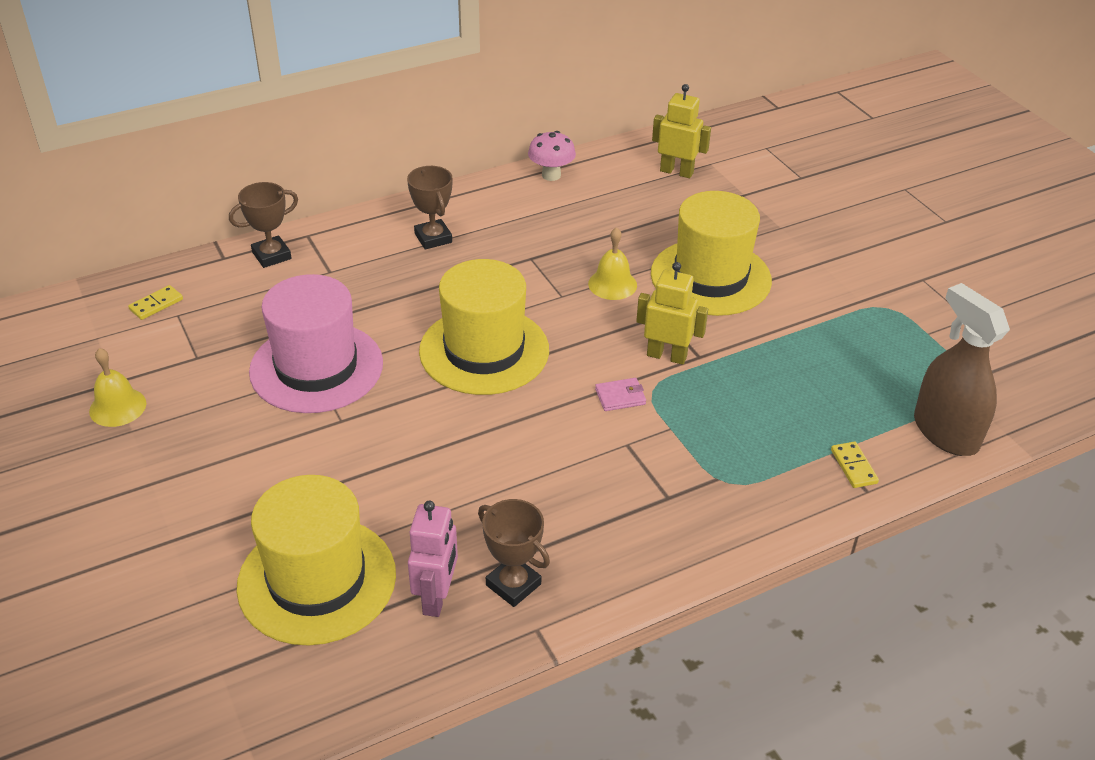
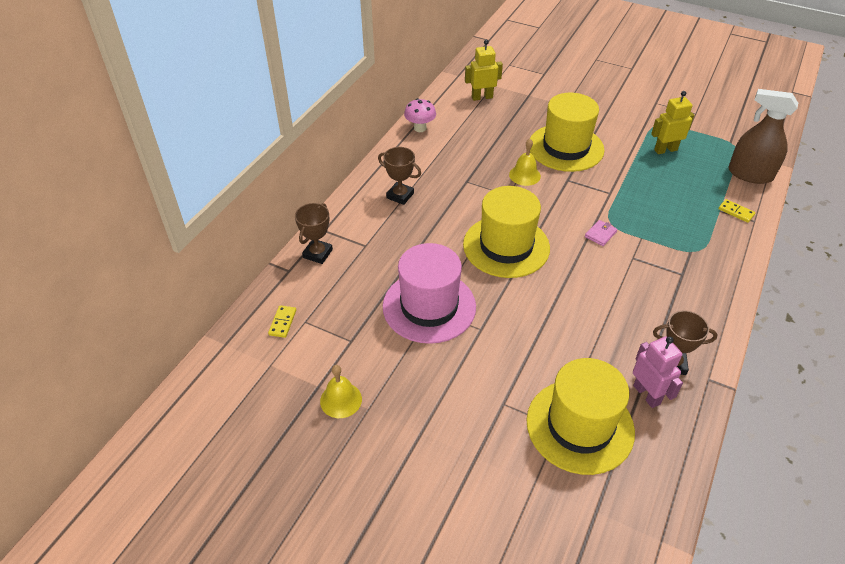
camera: 35 degrees left, 5 degrees up
(667, 356) = (595, 200): yellow robot -> yellow robot (665, 150)

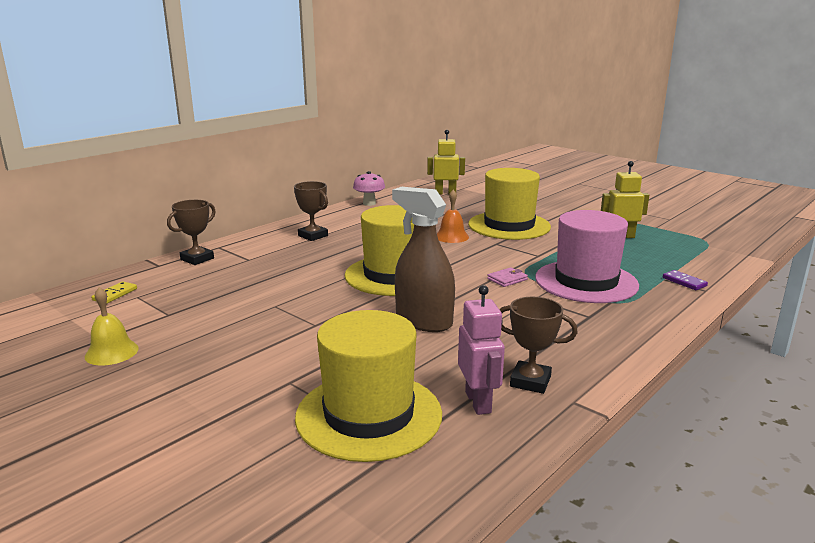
camera: 15 degrees right, 25 degrees down
(429, 306) = (273, 303): pink hat -> pink hat (586, 282)
(524, 175) = (451, 236): yellow bell -> orange bell
(736, 212) = (684, 282): yellow domino -> purple domino
(750, 174) = (715, 260): brown spray bottle -> brown spray bottle (423, 321)

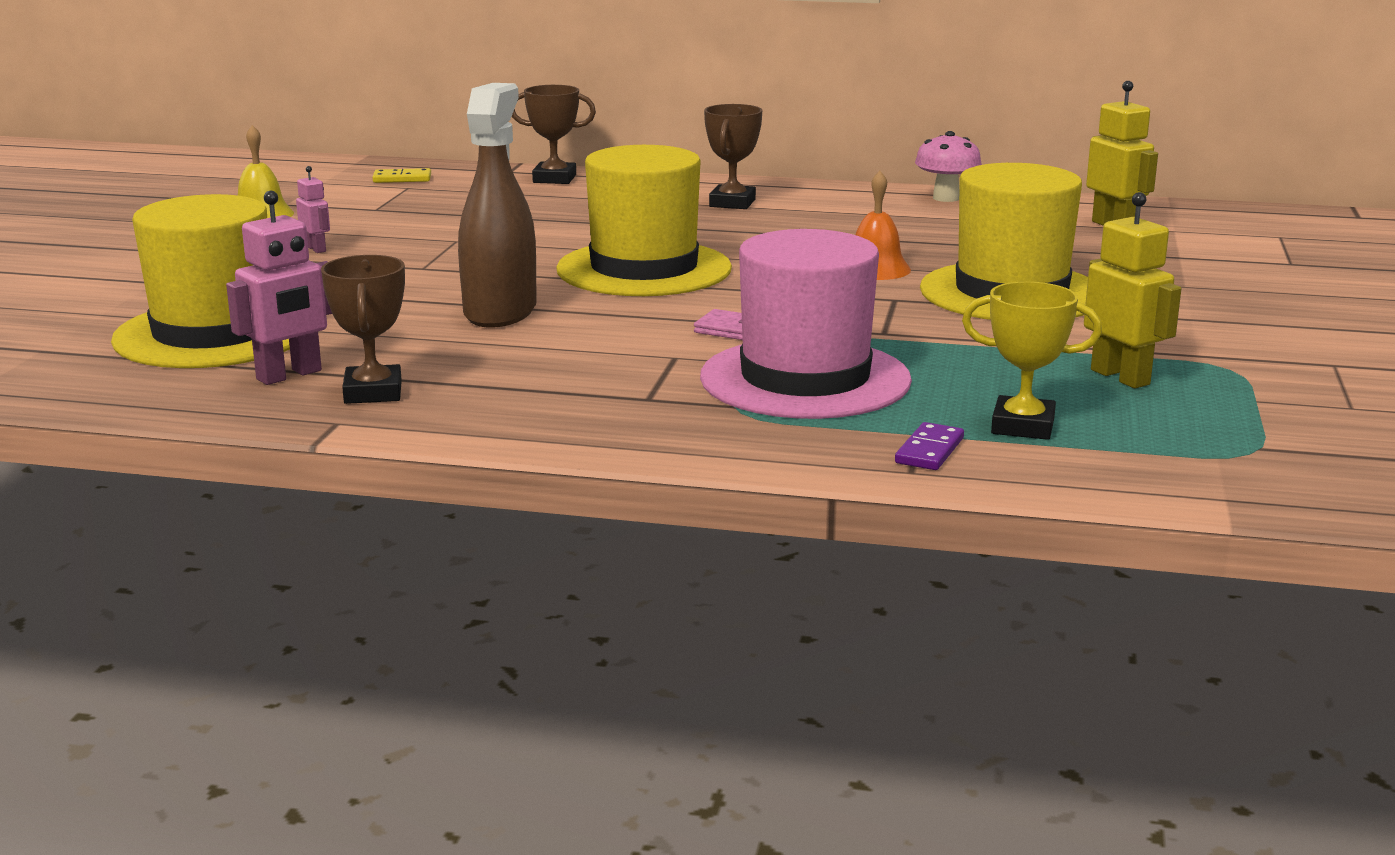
camera: 60 degrees right, 0 degrees up
(227, 348) = (316, 249): none -> pink robot
(664, 262) = (1023, 426): none -> yellow trophy

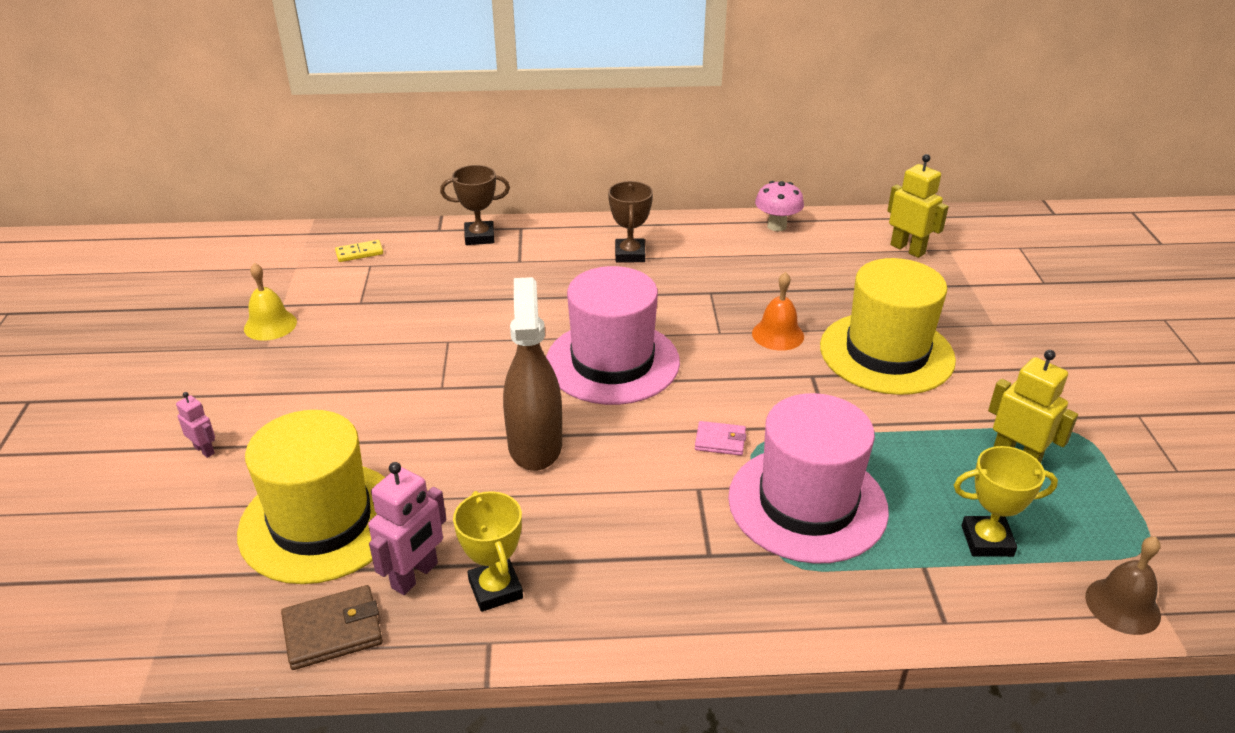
camera: 15 degrees left, 15 degrees up
(171, 397) = (333, 631): none -> brown wallet
(316, 249) = (342, 372): pink robot -> pink robot (204, 450)
(373, 392) = (495, 589): brown trophy -> yellow trophy
(644, 269) = (612, 362): yellow hat -> pink hat
(929, 451) = (943, 590): purple domino -> none
(1170, 487) = (1122, 605): none -> brown bell

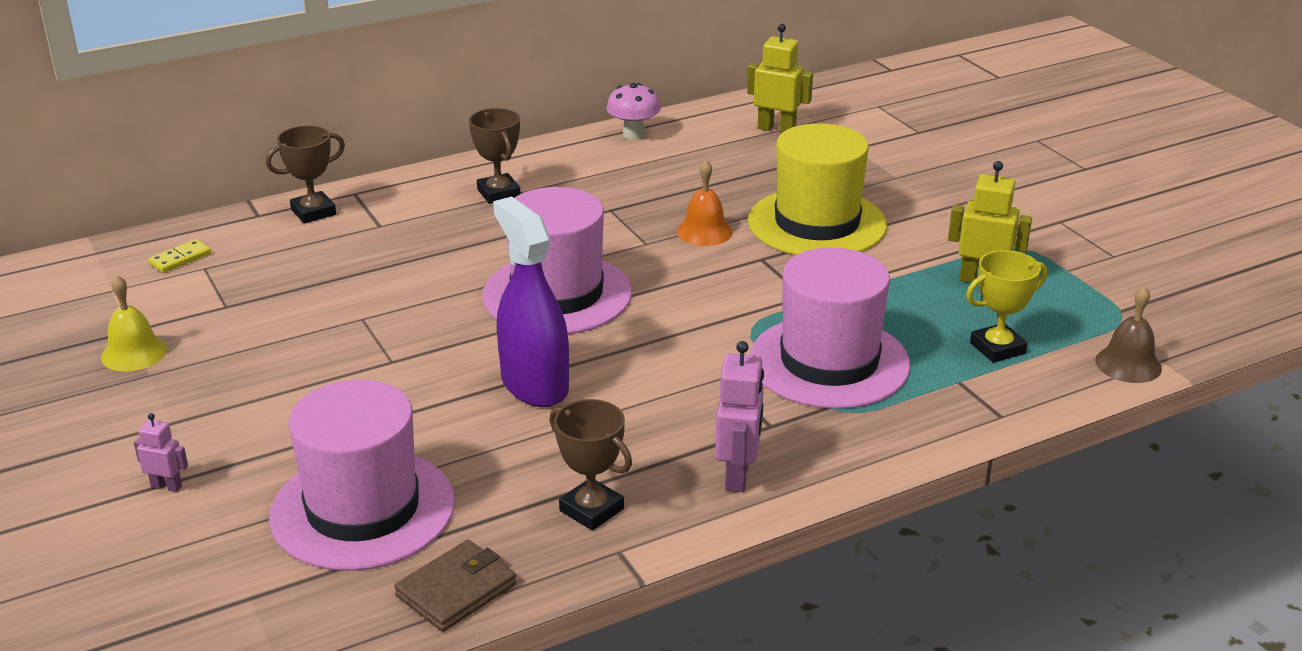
camera: 25 degrees left, 5 degrees down
(321, 522) = (363, 509): yellow hat -> pink hat
(415, 576) = (502, 523): pink robot -> pink robot (738, 475)
(495, 589) = (591, 510): yellow trophy -> brown trophy
(535, 445) = (534, 385): brown spray bottle -> purple spray bottle
(720, 441) = (714, 334): pink wallet -> none

